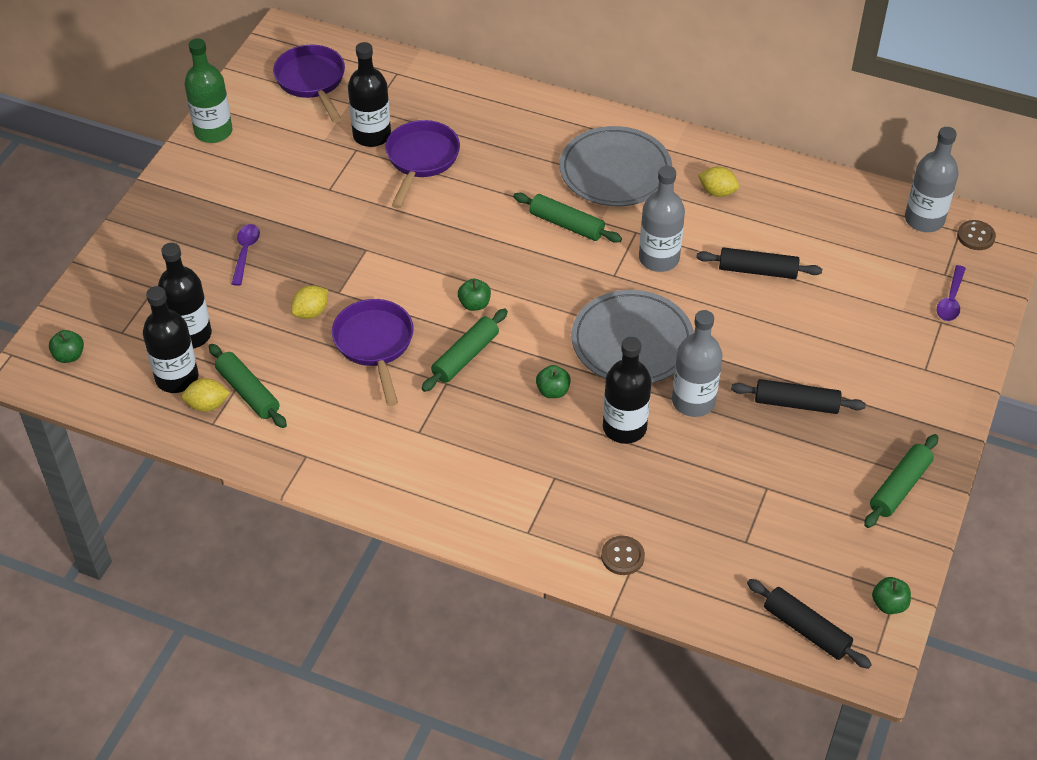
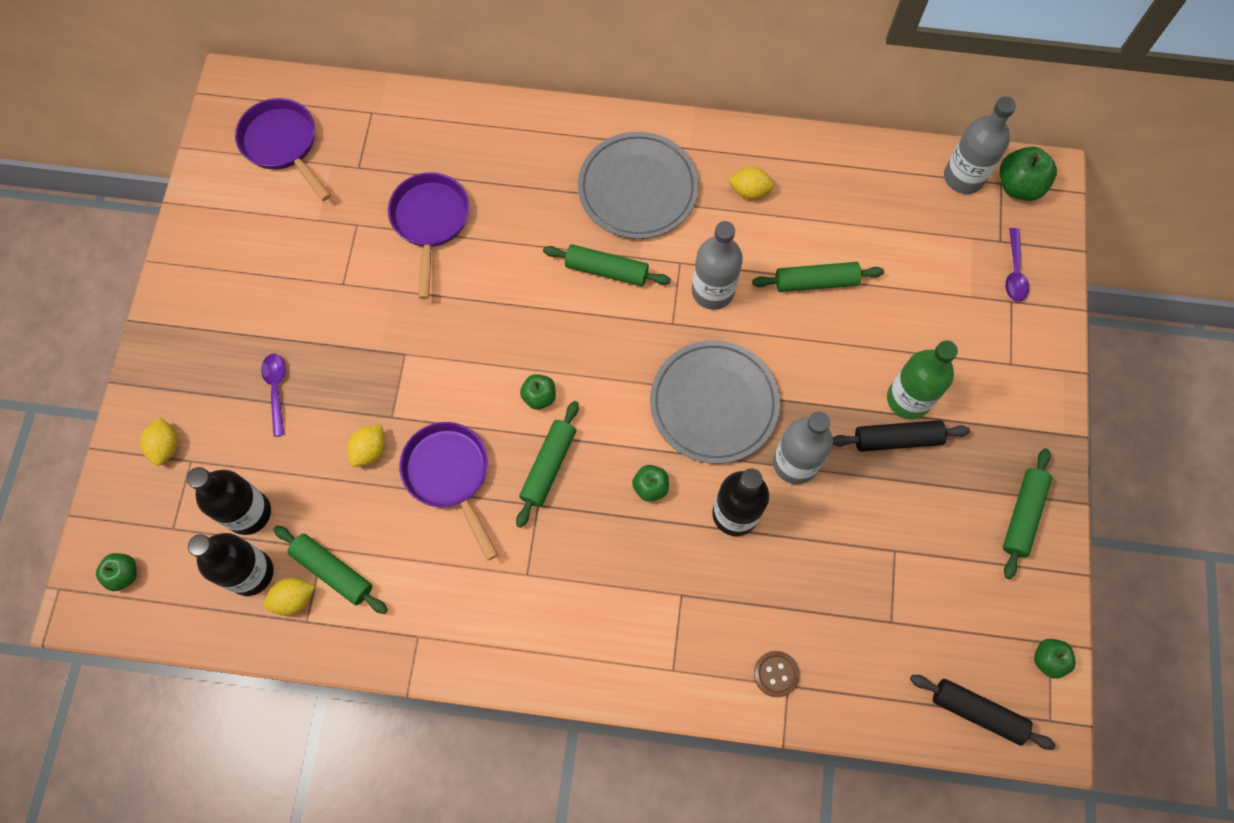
camera: 15 degrees left, 20 degrees up
(137, 273) = (166, 446): none -> yellow lemon
(213, 131) = (194, 237): green bottle -> green bottle (908, 399)
(372, 135) = (368, 202): black bottle -> none
(757, 270) = (816, 282): black rolling pin -> green rolling pin
(976, 236) = (1018, 186): brown button -> green apple

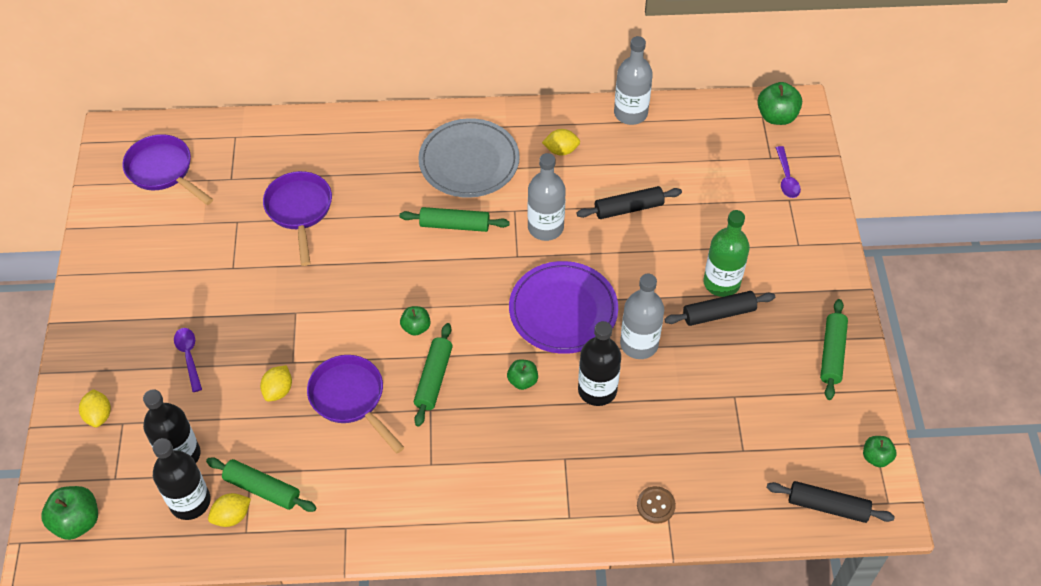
camera: 10 degrees left, 15 degrees down
(124, 574) = (77, 521): green apple -> green apple, size x1.61
(714, 403) = (563, 310): grey plate -> purple plate
(816, 282) = (628, 208): green rolling pin -> black rolling pin
(963, 177) = (731, 116): grey bottle -> grey bottle (630, 113)

